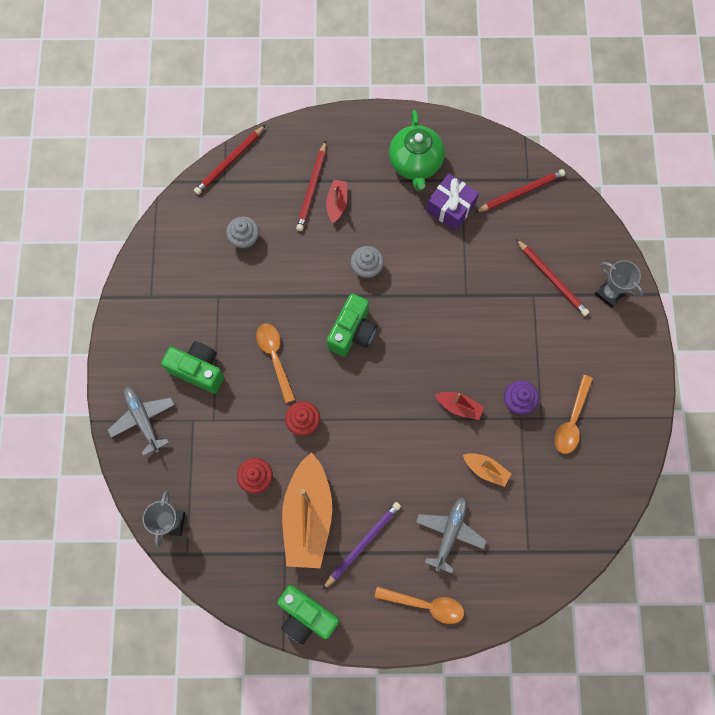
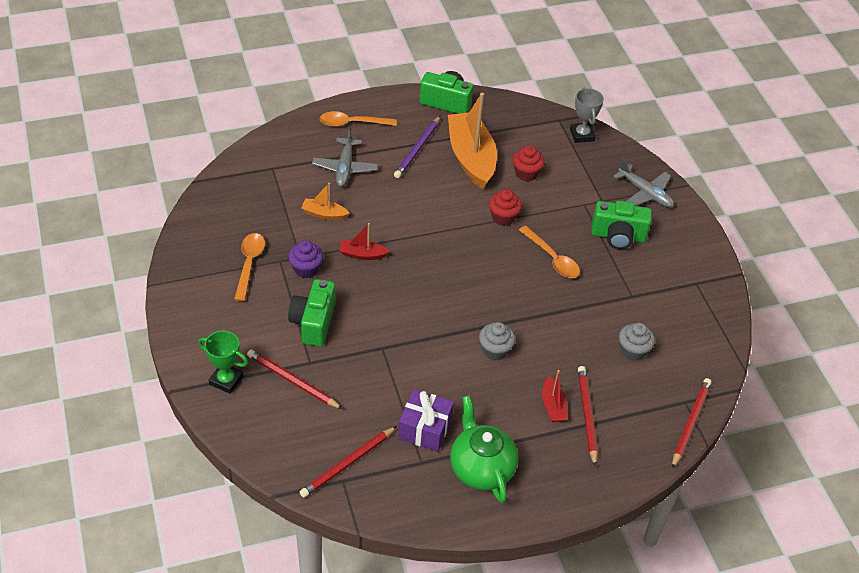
camera: 160 degrees right, 25 degrees down
(352, 332) = (487, 293): green camera -> green camera (313, 322)
(609, 293) = (226, 380): grey trophy -> green trophy

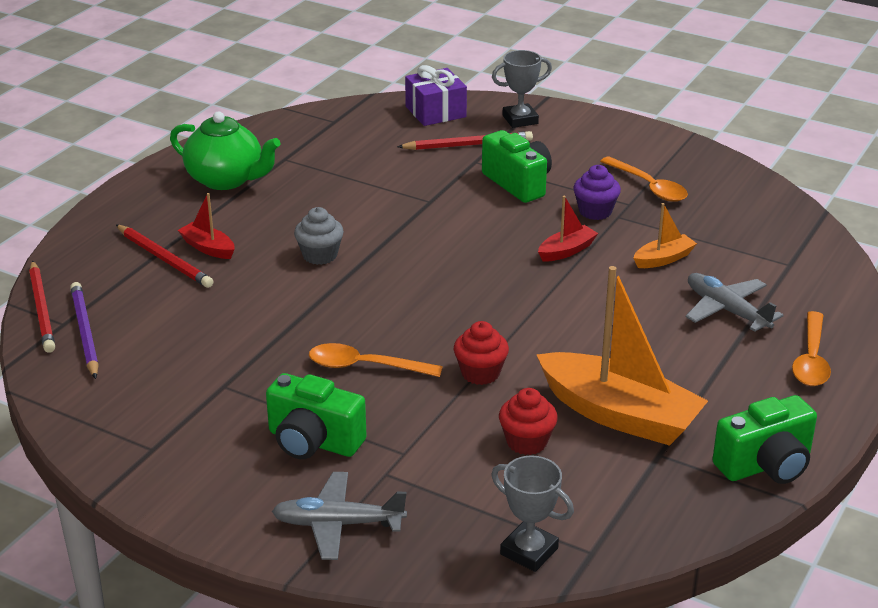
camera: 140 degrees right, 15 degrees down
(226, 380) = (520, 120): green trophy -> grey trophy
(348, 464) = (344, 130): red pencil -> none
(352, 123) = (811, 359): orange spoon -> orange spoon turned 150 degrees clockwise
(418, 149) = (693, 382): purple pencil -> purple pencil (84, 332)
(425, 429) = (310, 176): purple gift -> purple gift (435, 112)
(618, 236) = (313, 441): green camera -> green camera turned 120 degrees counterclockwise
(633, 351) = (168, 334): grey cupcake -> none

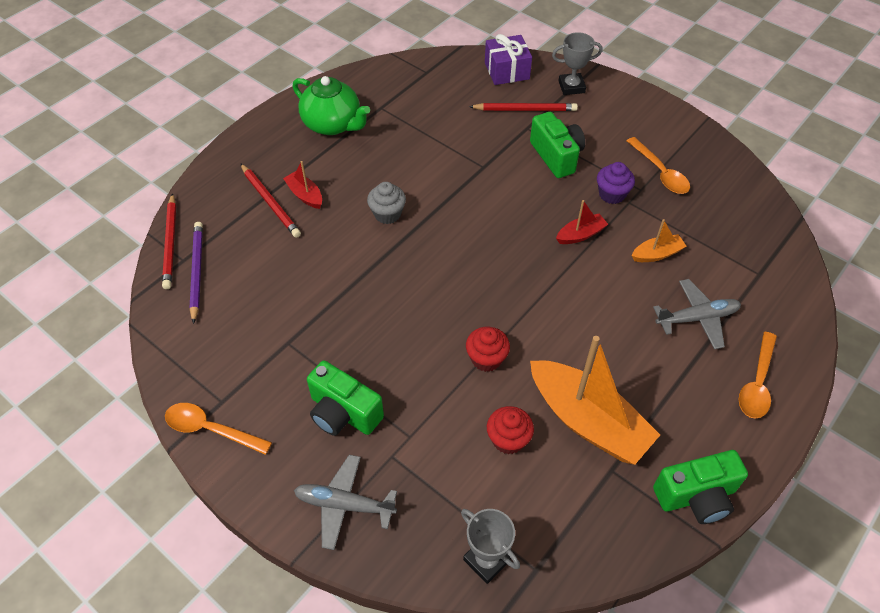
camera: 10 degrees right, 20 degrees up
(365, 366) = (398, 338): orange spoon -> orange spoon (211, 429)
(726, 310) = (697, 318): grey plane -> grey plane turned 105 degrees clockwise

